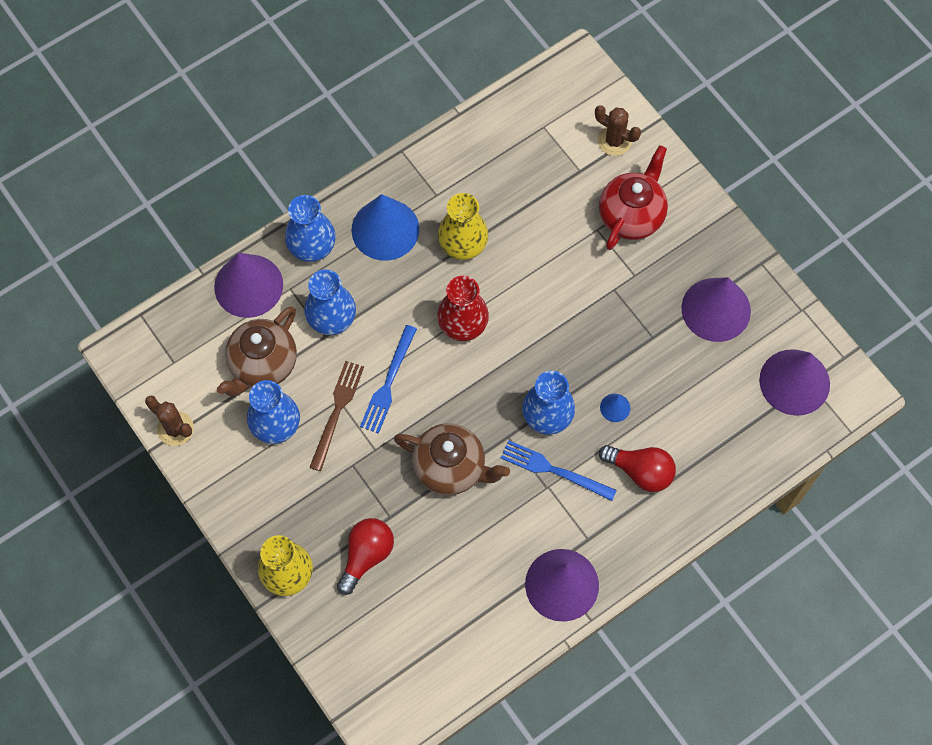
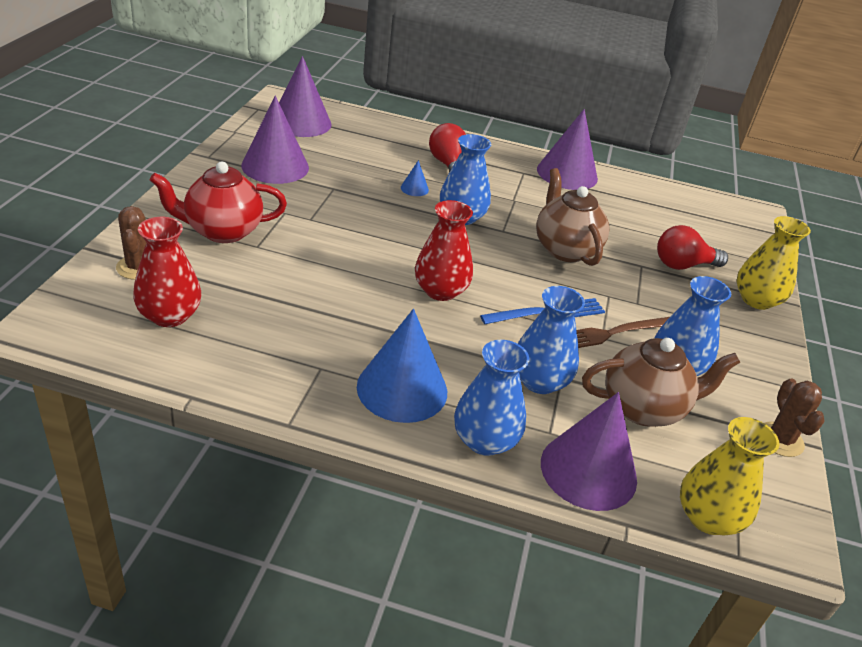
camera: 135 degrees left, 30 degrees down
(463, 244) = (359, 324): yellow vase -> yellow vase (708, 517)
(545, 136) = (170, 315): none -> red vase
(554, 470) = (498, 200): blue fork -> none

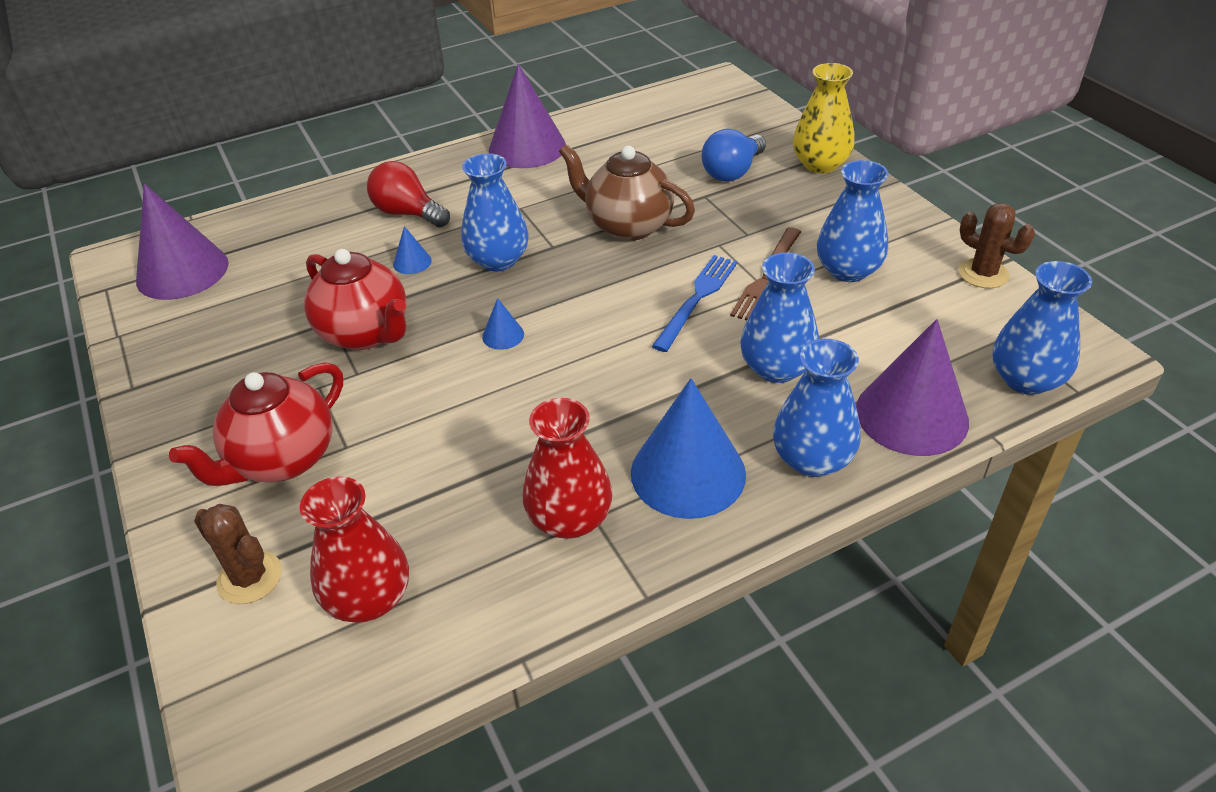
camera: 35 degrees left, 5 degrees up
(275, 166) = (229, 343): purple cone -> none
(341, 205) = (366, 333): none -> red teapot
(408, 253) = (503, 335): none -> blue cone
(440, 291) = (584, 350): red vase -> red vase (570, 519)
(644, 408) = (874, 325): brown teapot -> none
(683, 265) = (732, 172): red light bulb -> blue light bulb
(708, 517) = (1025, 379): yellow vase -> blue vase

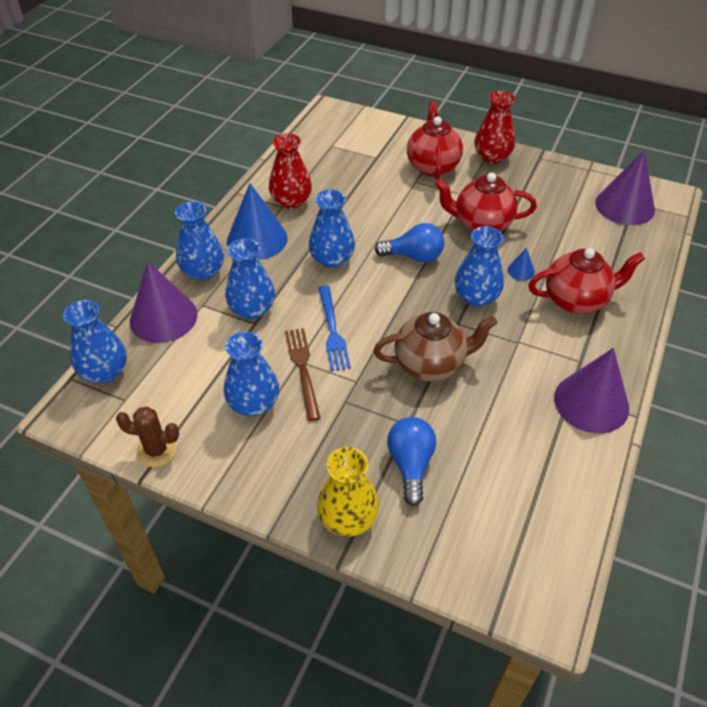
camera: 140 degrees right, 5 degrees up
(250, 577) = (386, 136): brown cactus -> none
(369, 598) = (337, 149): red vase -> red vase (492, 157)
(408, 213) = (576, 300): red light bulb -> red teapot
(503, 335) = (414, 256): blue cone -> blue light bulb
(609, 384) = (332, 259): none -> blue vase

